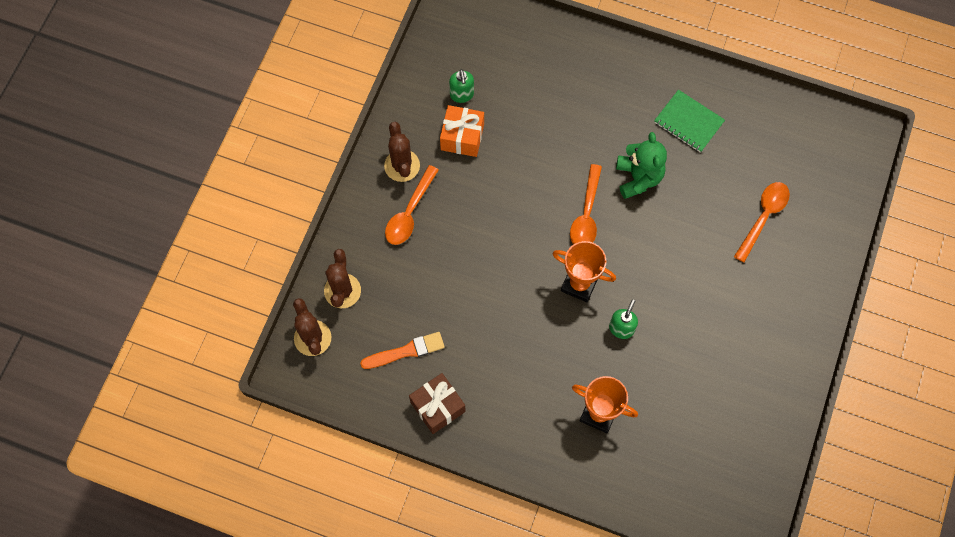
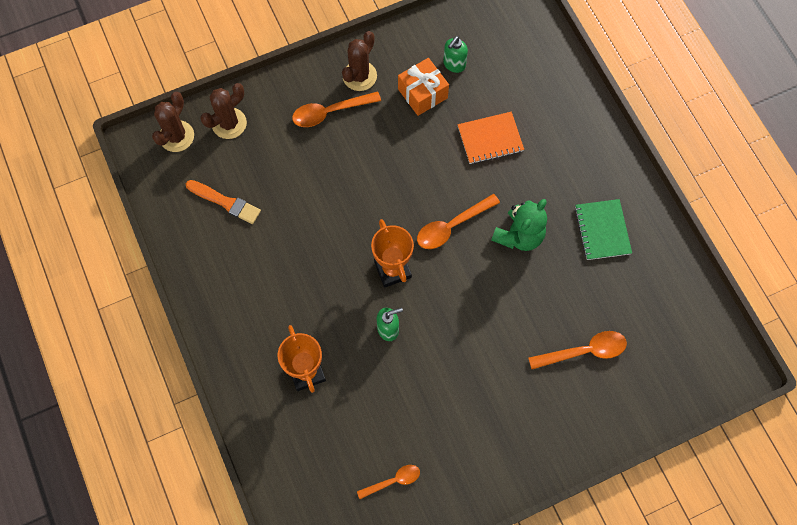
camera: 45 degrees right, 0 degrees up
(437, 407) = (205, 259): brown gift -> none
(546, 127) = (490, 139): none -> orange notebook
(736, 427) = (393, 481): none -> orange spoon

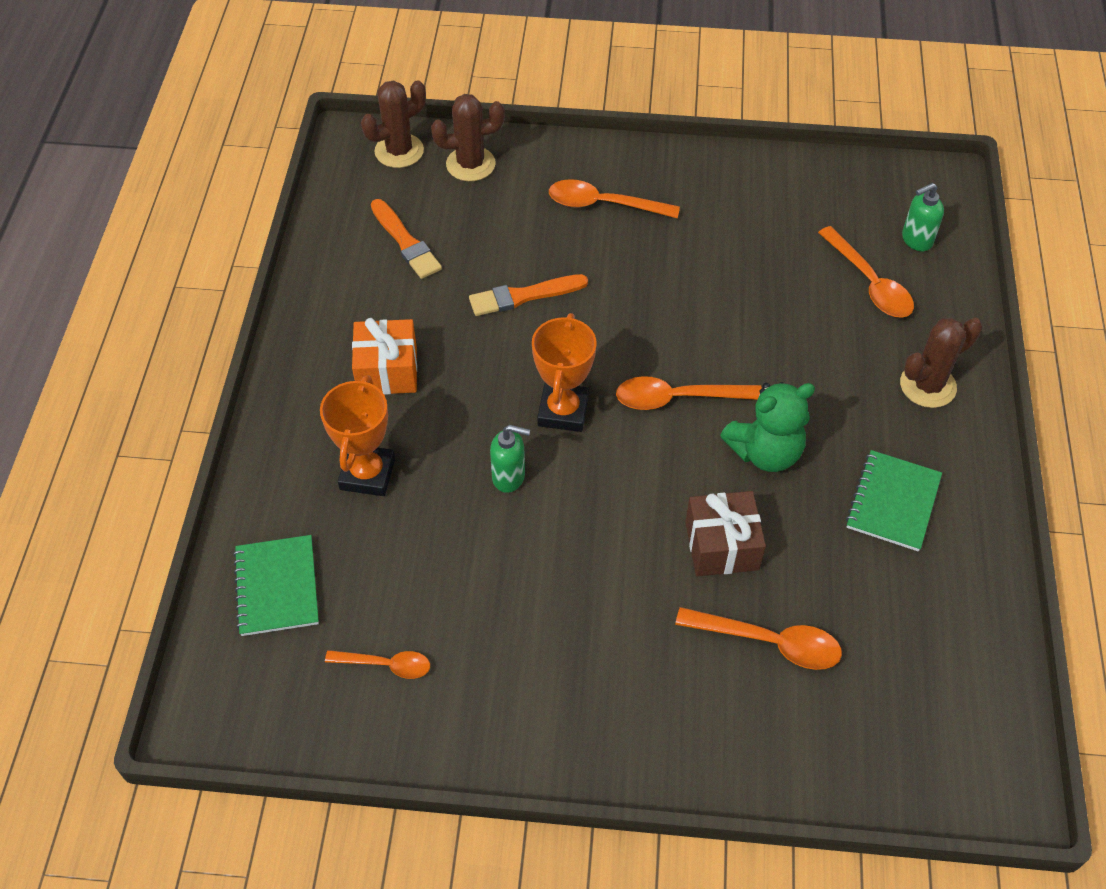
camera: 30 degrees right, 15 degrees down
(302, 470) = (277, 587): none -> green notebook
(322, 203) = (523, 296): none -> orange brush
(359, 76) = (668, 183): brown cactus -> brown cactus (927, 386)
(422, 93) = (738, 234): orange gift -> orange gift (387, 371)
(454, 64) = (802, 221): green soap dispenser -> green soap dispenser (916, 240)
(490, 139) = (797, 323): orange notebook -> none
(515, 90) = (869, 283): none -> orange spoon
(528, 307) = (721, 545): none -> brown gift

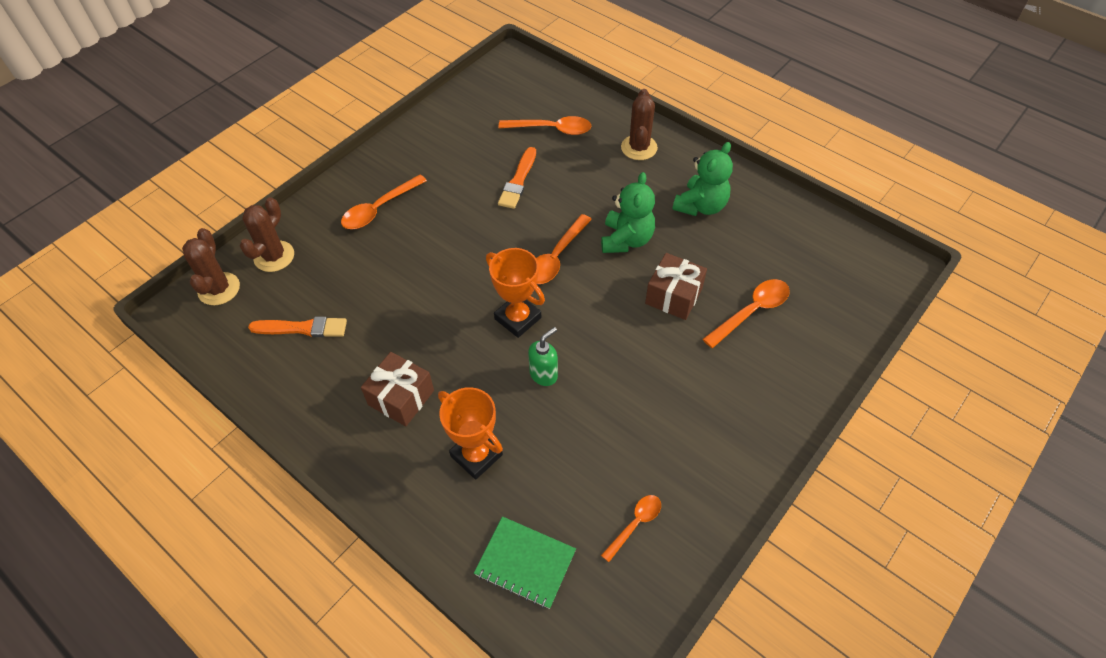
camera: 55 degrees left, 0 degrees up
(387, 371) = (401, 398): orange gift -> brown gift
(523, 296) = (411, 289): orange brush -> orange brush (518, 181)
(893, 502) = (701, 206): green notebook -> green teddy bear
(916, 240) = (541, 94): green soap dispenser -> none

